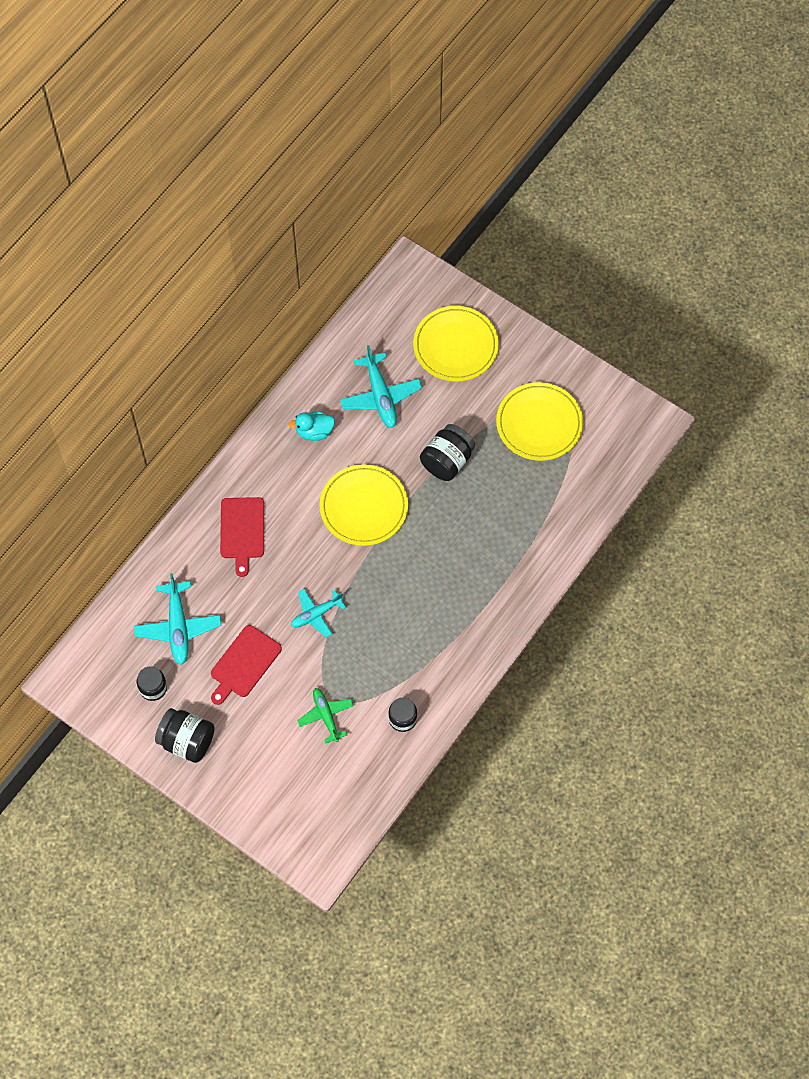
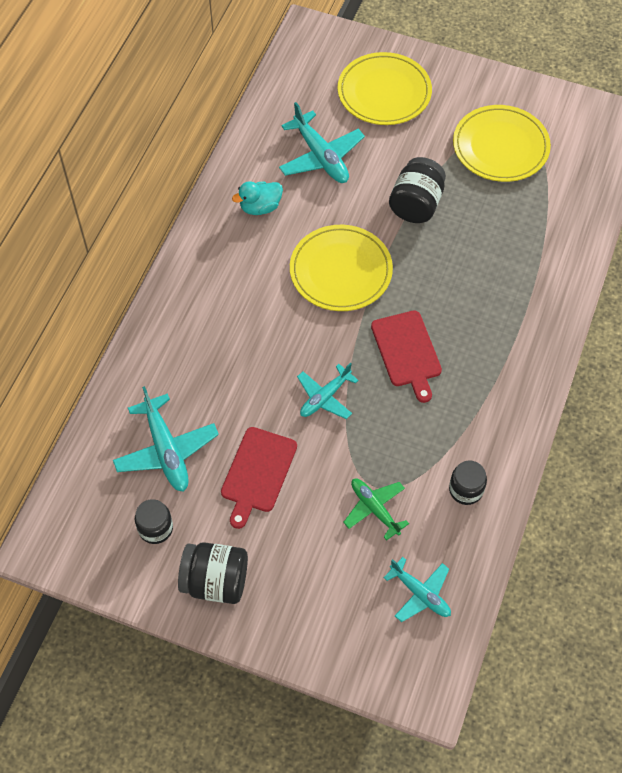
camera: 15 degrees left, 5 degrees down
(242, 531) = (210, 327): red cutting board -> red cutting board (407, 352)
(339, 791) = (420, 594): none -> turquoise plane

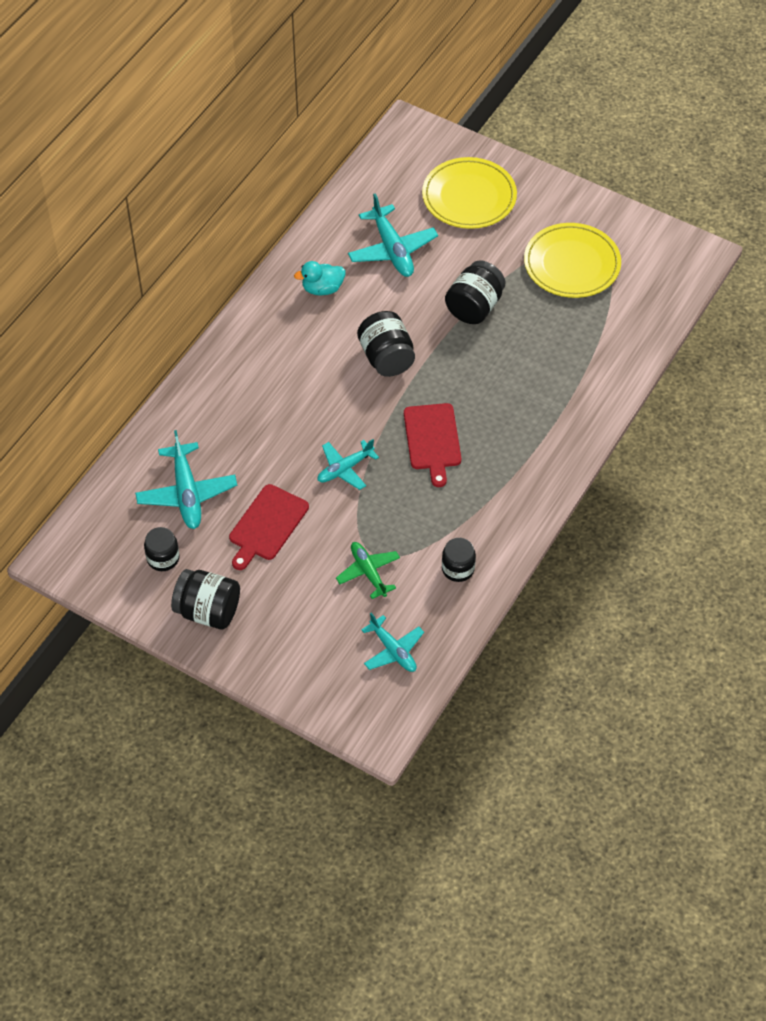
camera: 10 degrees right, 5 degrees down
(341, 271) = (386, 358): yellow plate -> black jar

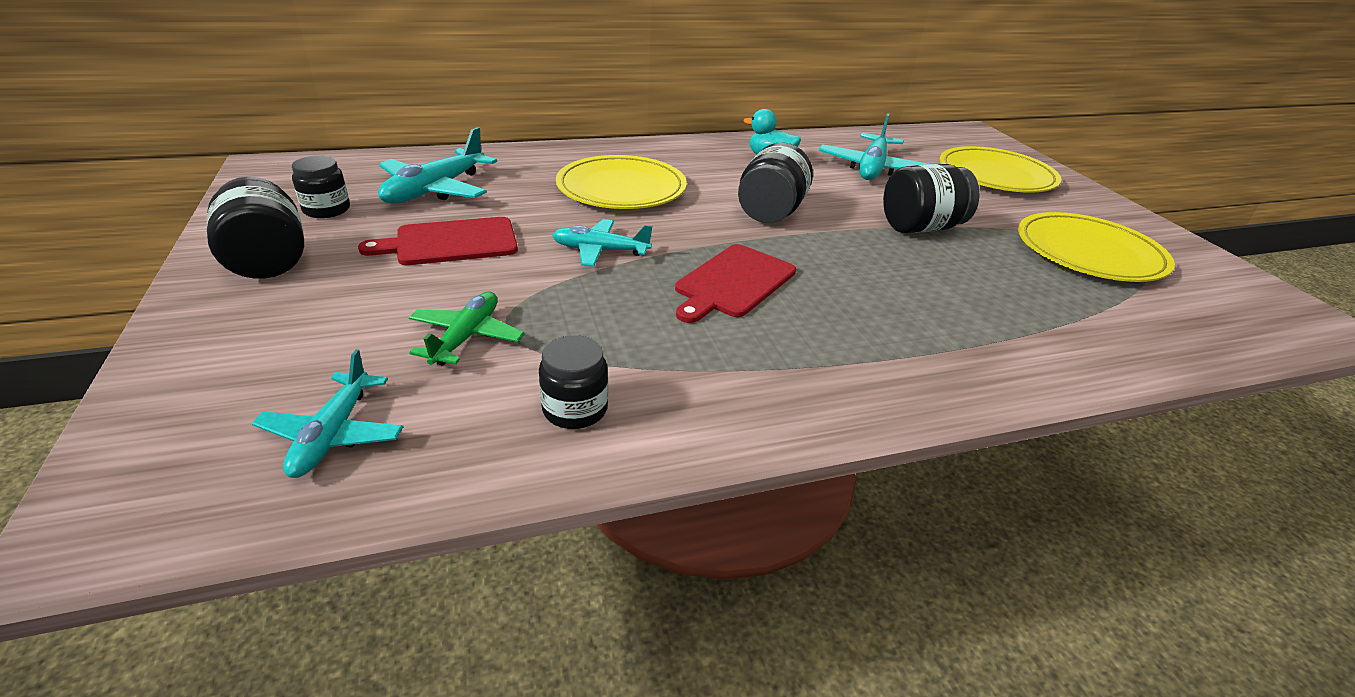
camera: 40 degrees right, 20 degrees down
(281, 402) = (621, 188): none -> yellow plate

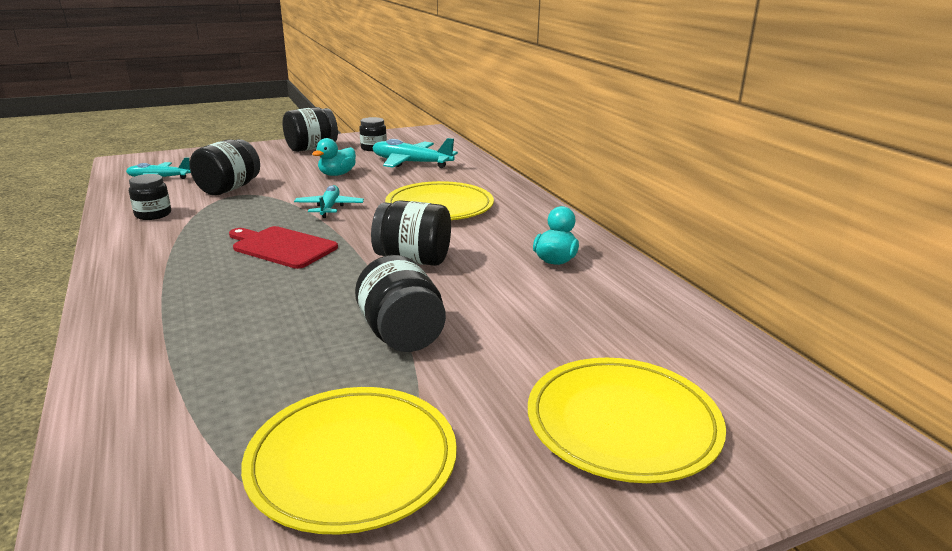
camera: 85 degrees right, 10 degrees down
(451, 242) = (337, 174): red cutting board -> turquoise duck
(466, 337) = (229, 189): green plane -> black jar
(872, 168) = (571, 318): turquoise plane -> none

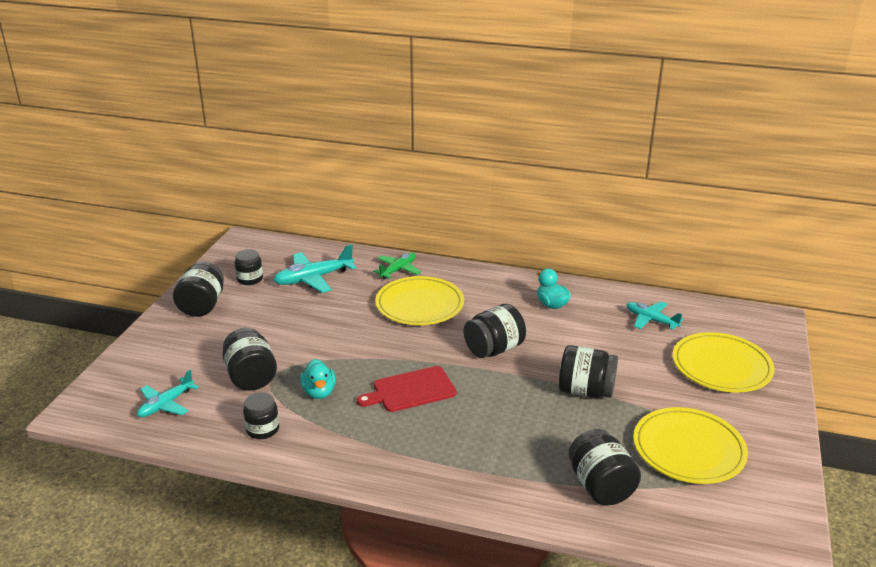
camera: 50 degrees left, 5 degrees up
(189, 412) = (600, 486): none -> black jar
(329, 207) = (360, 347): turquoise plane -> turquoise plane (651, 320)
(337, 174) = (291, 318): turquoise duck -> turquoise duck (319, 392)
(483, 182) = (398, 270): none -> green plane

